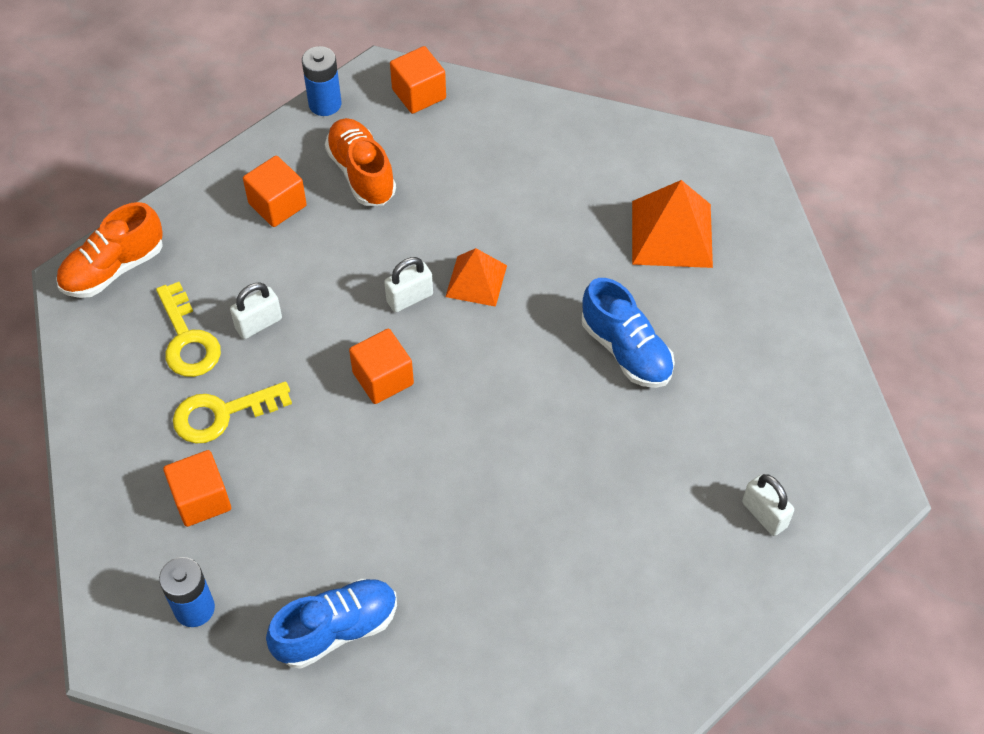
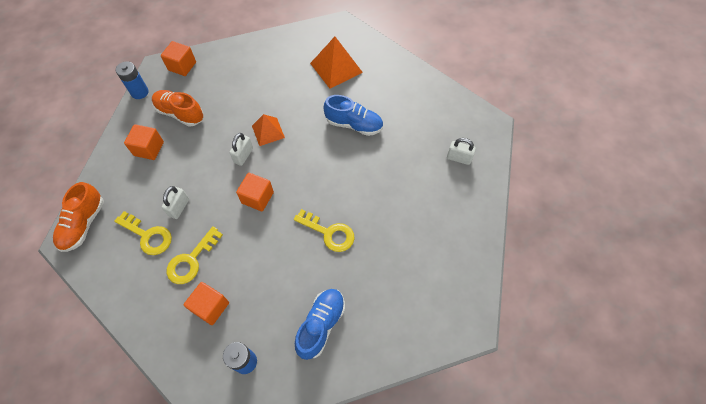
camera: 35 degrees left, 5 degrees up
(451, 501) = (329, 233): none -> yellow key

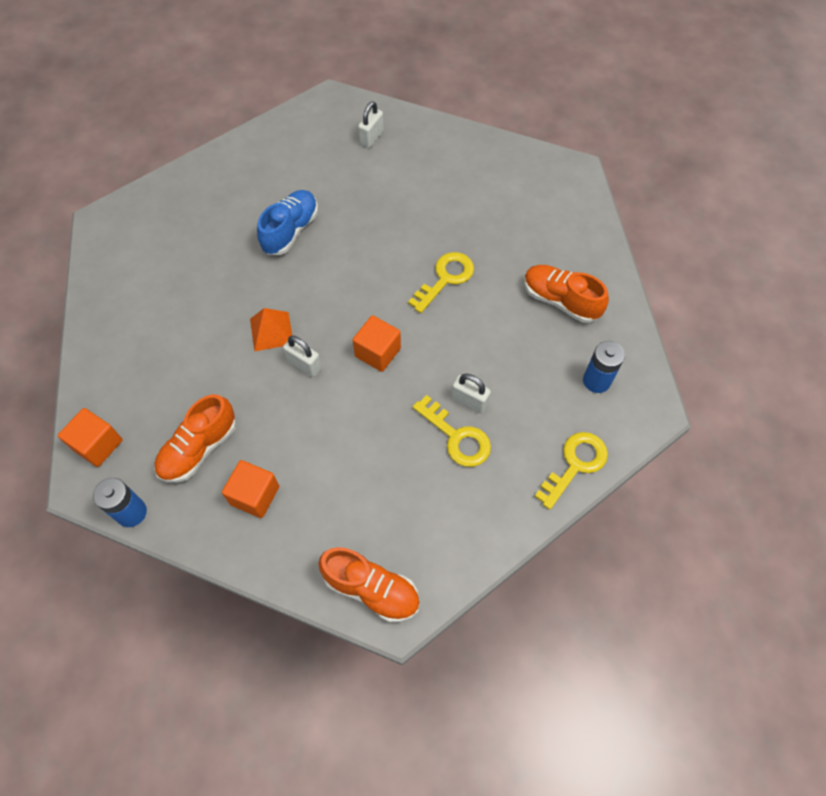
camera: 80 degrees left, 0 degrees up
(148, 236) = (409, 494): yellow key -> yellow key (575, 465)
(179, 207) = (371, 452): white padlock -> white padlock (469, 401)
(210, 307) = (525, 416): orange cube -> none
(321, 325) = (560, 301): blue shoe -> orange shoe
(336, 67) = (184, 237): orange pyramid -> none

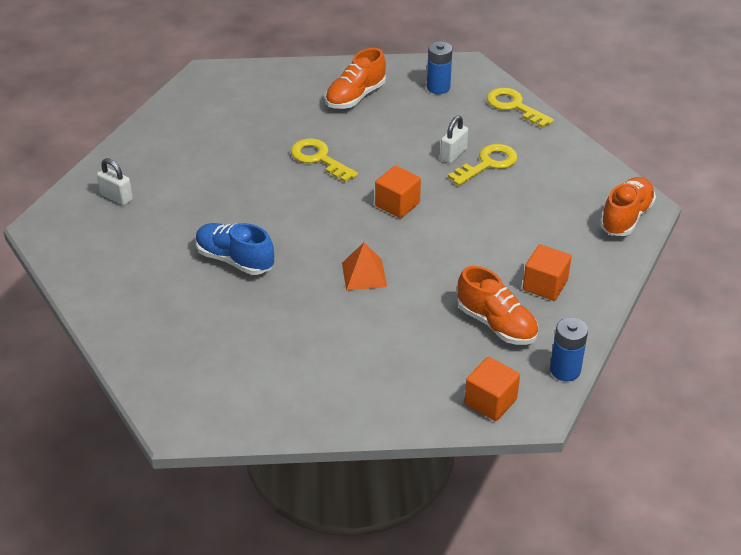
camera: 85 degrees left, 20 degrees down
(304, 365) = (406, 252): white padlock -> none

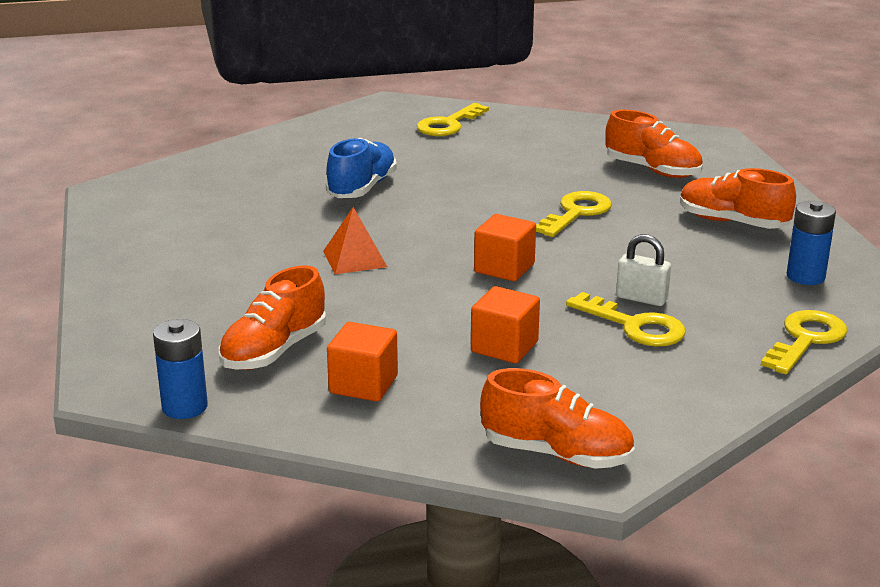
camera: 80 degrees right, 15 degrees down
(116, 197) = (448, 124): white padlock -> yellow key
(257, 111) = (652, 170): none -> orange shoe
(490, 401) = (126, 354): orange cube -> orange cube (504, 347)

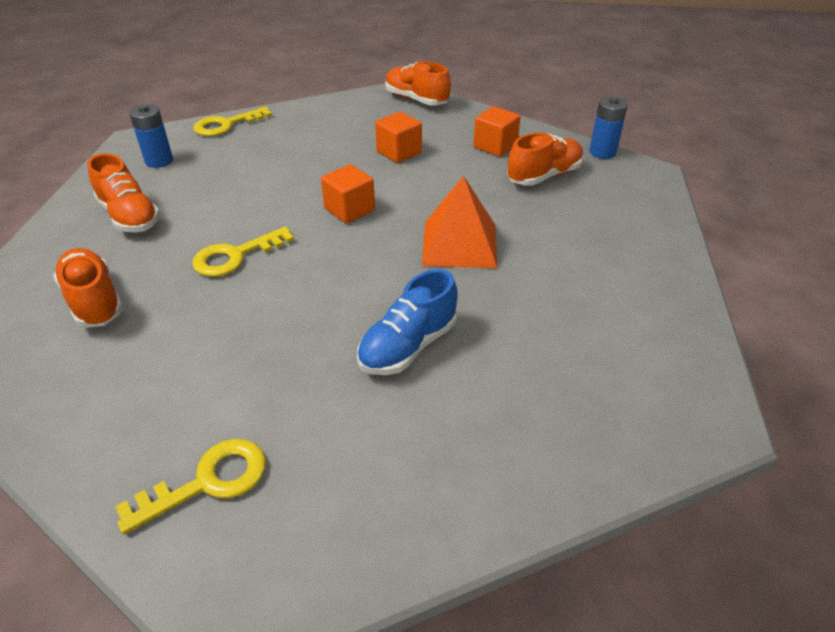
camera: 160 degrees left, 15 degrees up
(354, 258) = (459, 244): orange pyramid -> orange pyramid, size x1.57
(634, 326) = (309, 150): yellow key -> none
(641, 298) = (283, 166): white padlock -> none

